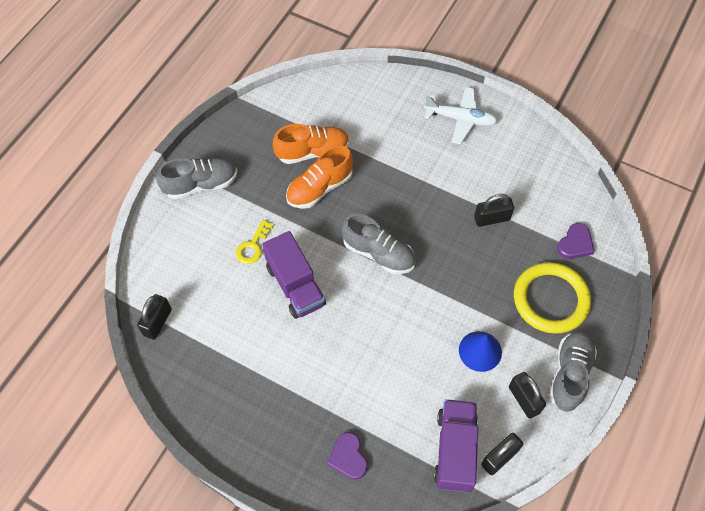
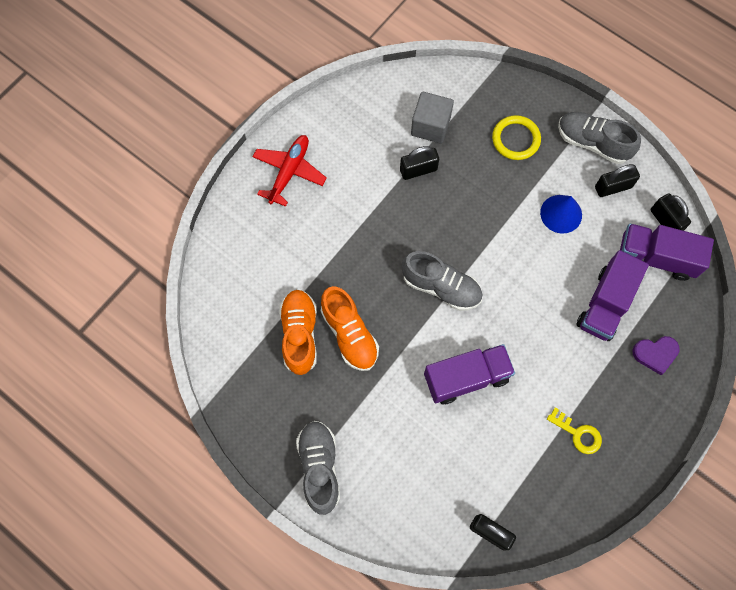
camera: 80 degrees left, 10 degrees up
(253, 246) = (411, 417): yellow key -> yellow key (578, 433)
(378, 253) = (441, 287): grey shoe -> grey shoe turned 75 degrees clockwise
(392, 403) = (605, 304): none -> purple truck
(460, 119) = (289, 172): white plane -> red plane
(491, 218) = (418, 170): black padlock -> black padlock turned 75 degrees clockwise
(541, 222) = (430, 126): none -> grey cube
(550, 299) = (516, 139): yellow ring -> yellow ring, size x0.65
(575, 244) = (459, 102): purple heart -> none

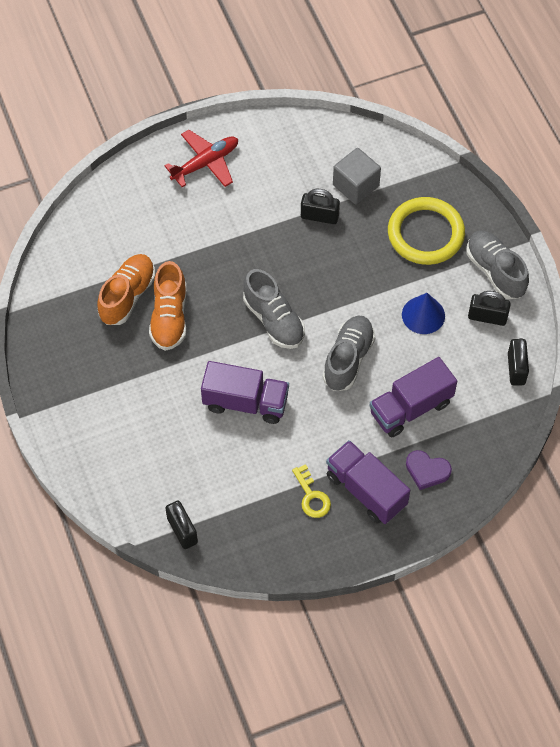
camera: 30 degrees right, 10 degrees down
(319, 467) = (75, 406): grey shoe -> grey shoe (348, 359)
(516, 139) = (425, 234): yellow ring -> yellow ring, size x1.53
(656, 257) = (485, 394): purple truck -> purple truck (366, 490)

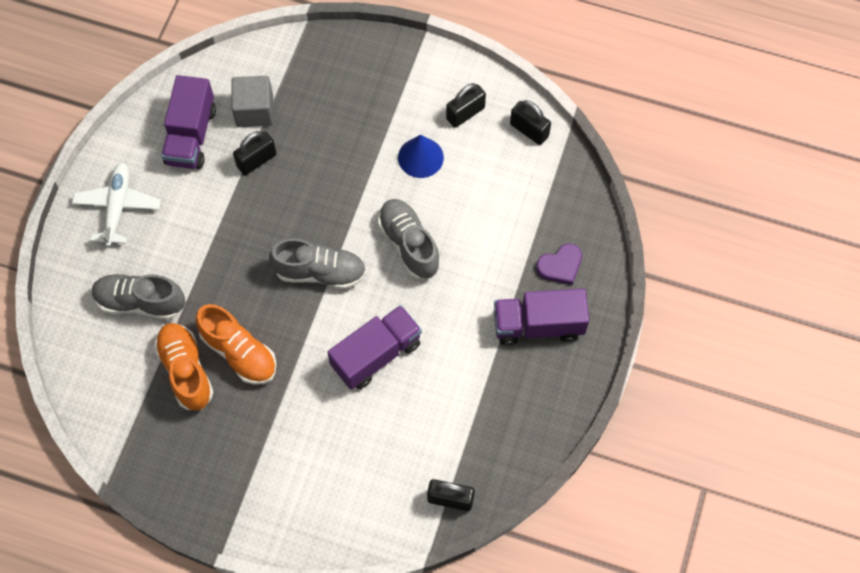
camera: 50 degrees left, 5 degrees up
(205, 163) = (118, 207): red plane -> white plane
(312, 496) = (508, 371): yellow key -> none
(410, 408) = (495, 233): purple truck -> purple truck (191, 136)
(425, 234) = (349, 96): yellow ring -> none
(495, 271) = (430, 75): grey shoe -> grey shoe (140, 302)

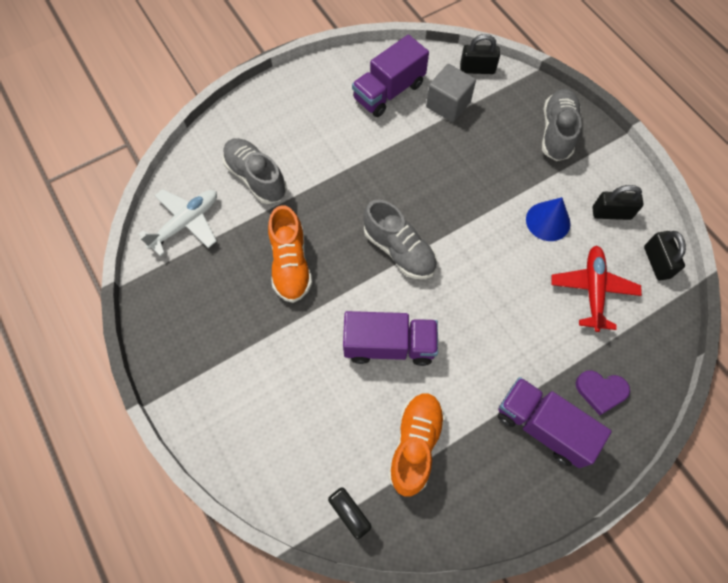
camera: 40 degrees right, 0 degrees up
(118, 207) = (298, 104): white plane -> white plane (186, 223)
(186, 371) = (243, 249): orange shoe -> orange shoe (415, 444)
(256, 160) = (420, 139): black padlock -> black padlock (477, 69)
(409, 244) = (485, 280): grey shoe -> grey shoe (556, 132)
(497, 190) = (592, 290): none -> red plane

